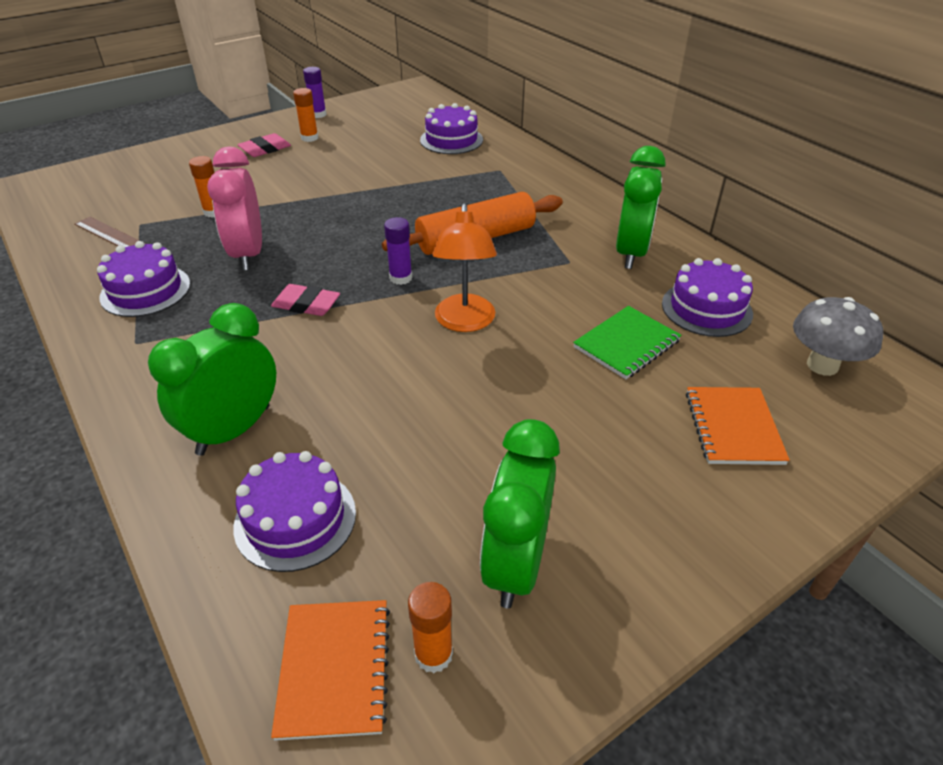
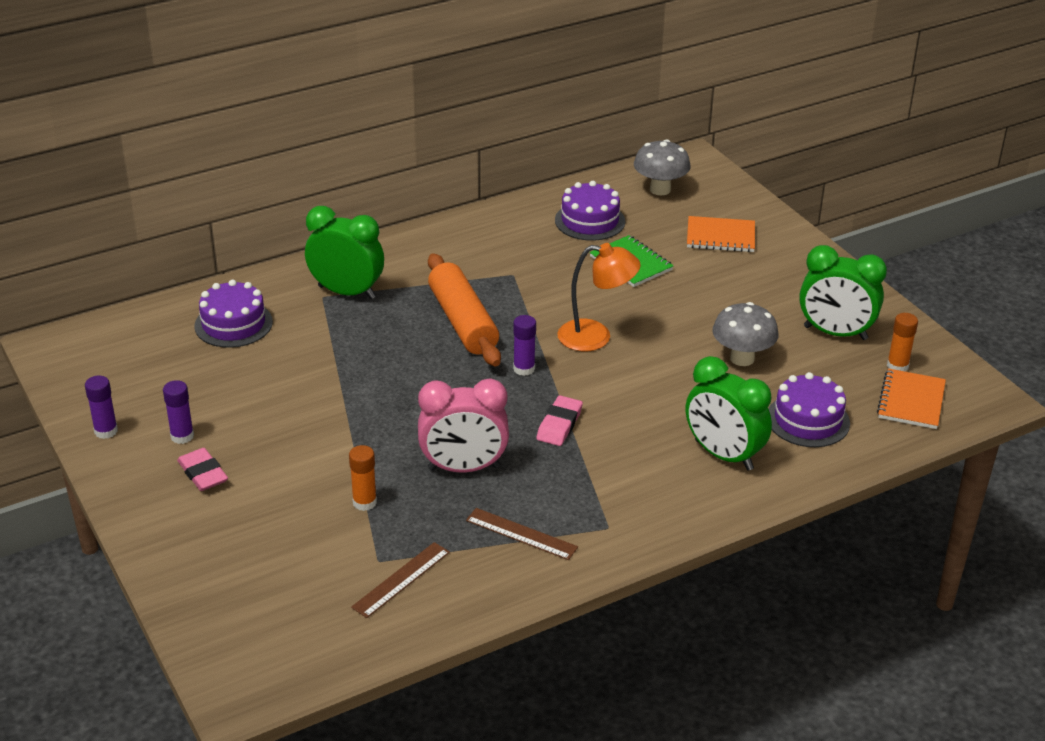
camera: 85 degrees left, 5 degrees down
(145, 290) = (521, 534): purple cake -> brown ruler
(309, 138) = (182, 436): orange glue stick -> purple glue stick
(334, 669) = (911, 401): orange notebook -> orange notebook turned 75 degrees counterclockwise
(436, 449) = (742, 358): none -> grey mushroom
(631, 253) = (504, 241): green clock -> green clock (346, 292)

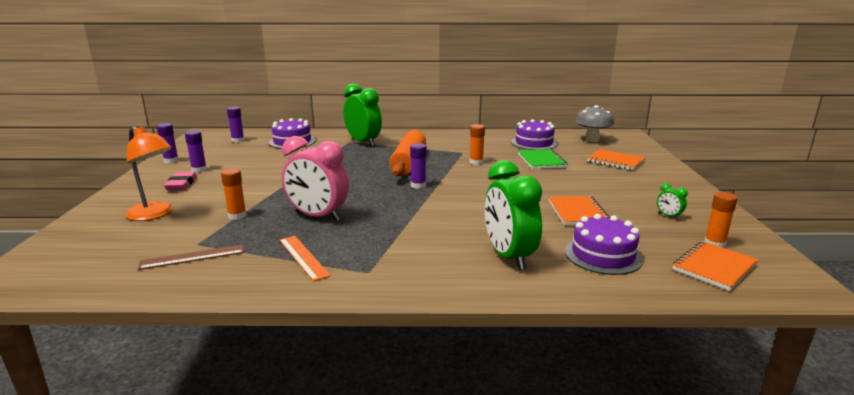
camera: 30 degrees right, 15 degrees down
(139, 348) = (238, 140): none -> purple glue stick
(521, 534) = (303, 257): brown ruler -> orange ruler
(551, 293) = (476, 162): none -> orange glue stick
(559, 424) = (406, 213): pink eraser -> none
(596, 337) = (482, 183): orange lamp -> orange lamp (155, 214)
(742, 358) = (577, 212): grey mushroom -> orange notebook
(835, 333) = (668, 216): green clock -> green clock, size x0.41

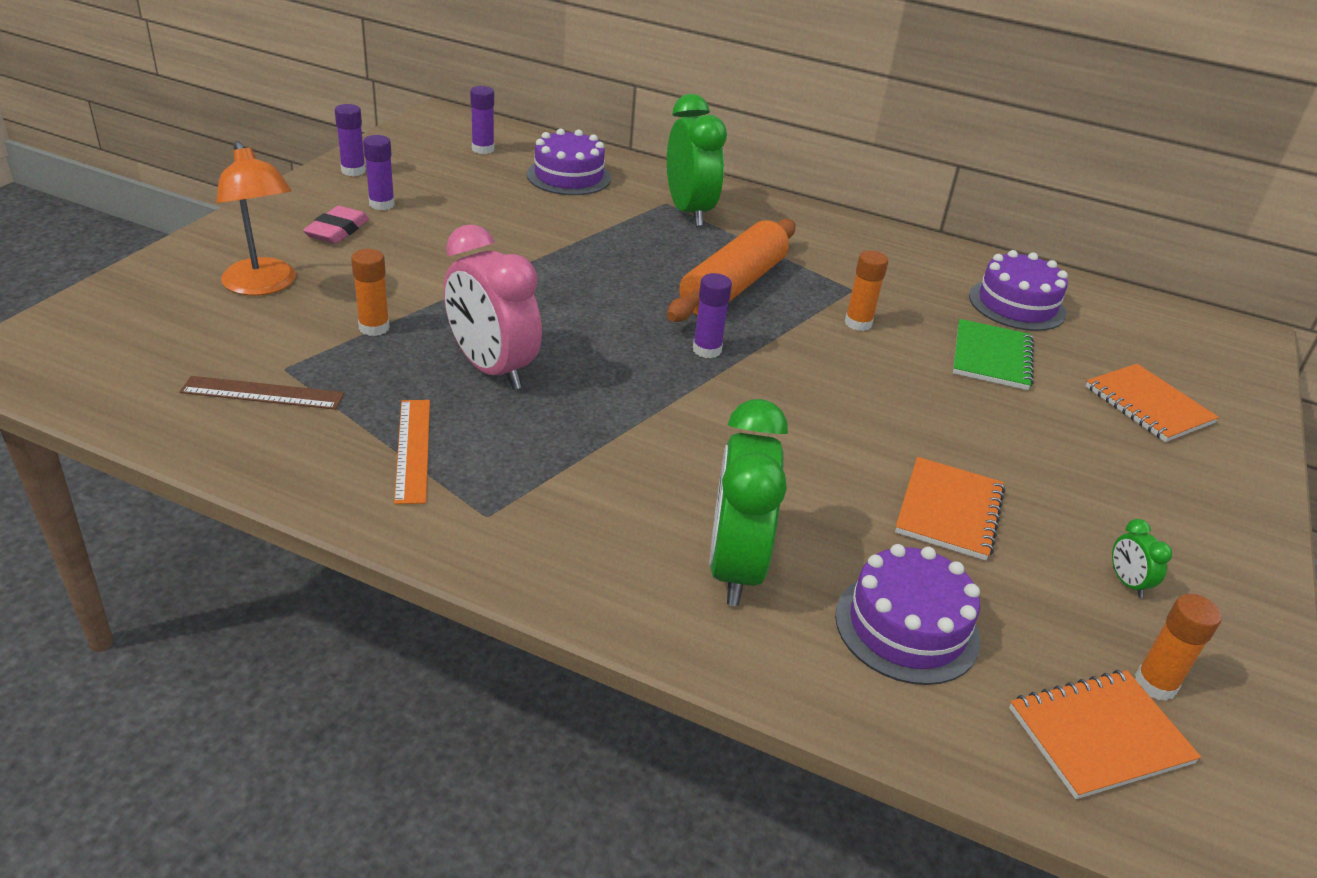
camera: 20 degrees right, 15 degrees up
(592, 140) = (1151, 331): grey mushroom -> none

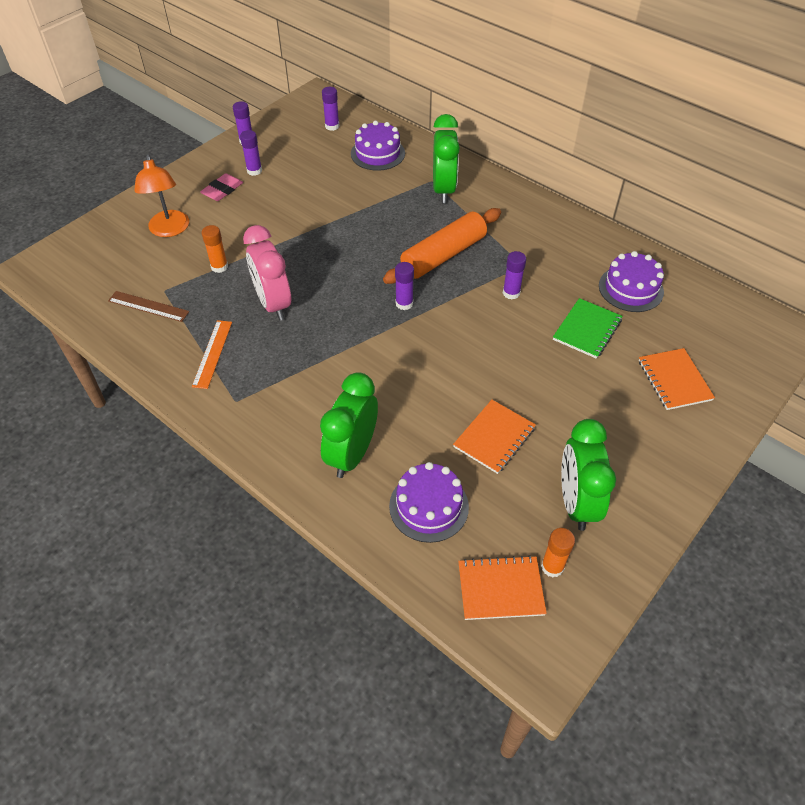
camera: 20 degrees right, 15 degrees up
(858, 323) = (511, 293): orange glue stick -> purple glue stick
(1127, 583) = (576, 502): green clock -> green clock, size x2.46

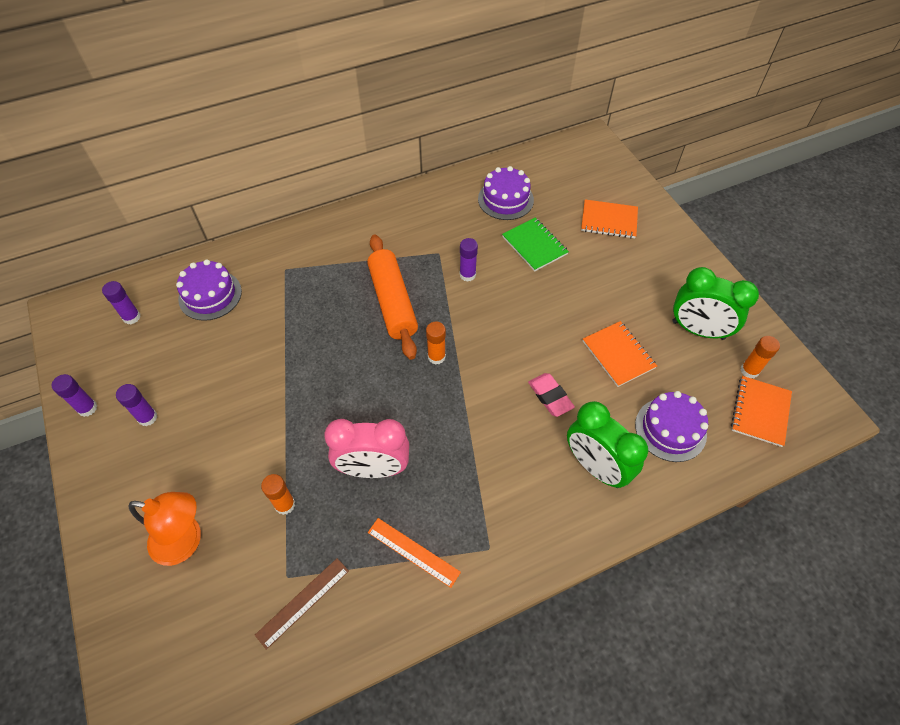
camera: 65 degrees left, 5 degrees up
(222, 190) = (156, 462): pink eraser -> pink eraser (550, 396)
(404, 303) = (436, 357): purple glue stick -> orange glue stick
(443, 190) = (304, 266): green clock -> none

